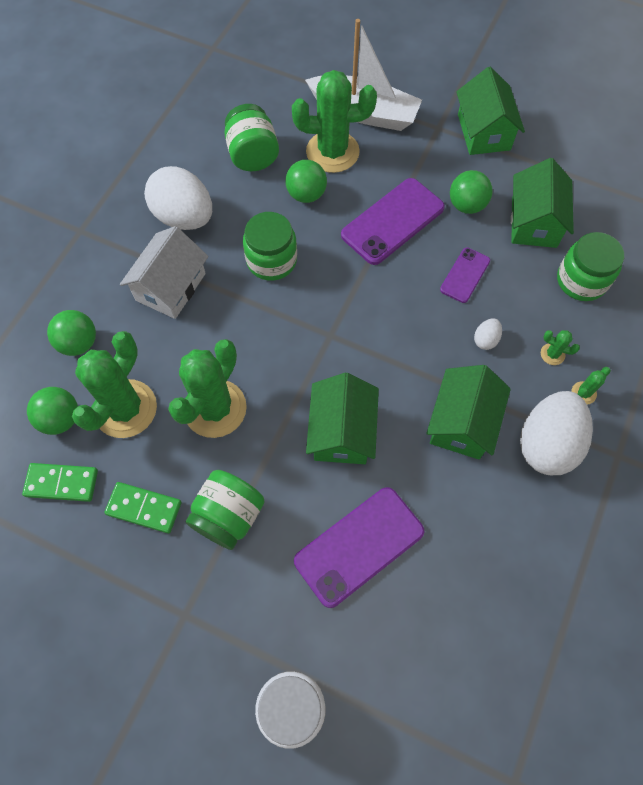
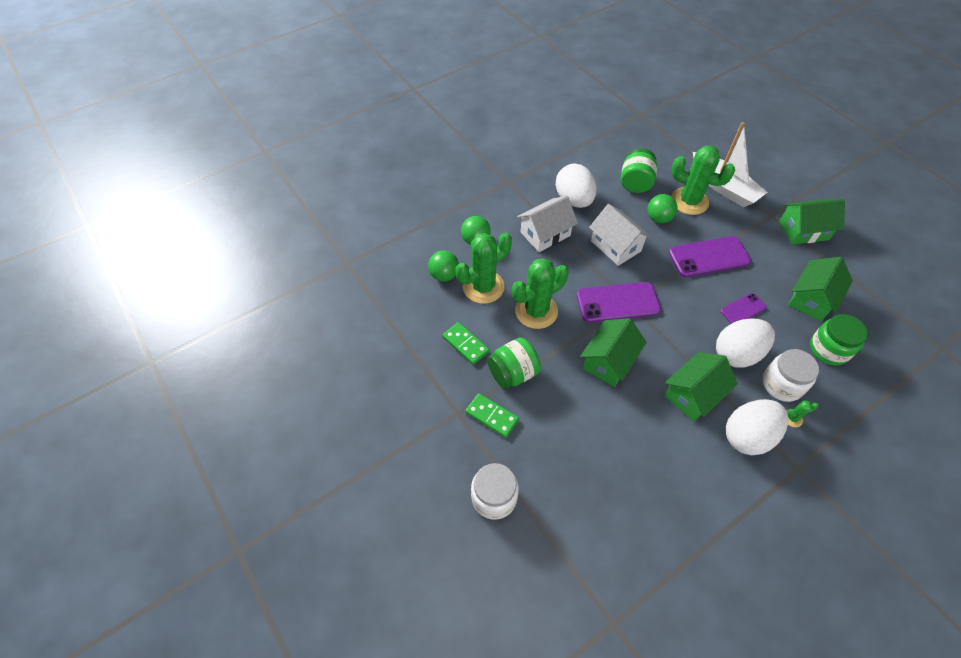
camera: 30 degrees right, 10 degrees down
(62, 483) = (426, 309): green domino -> green domino (491, 416)
(271, 260) = (616, 246): green jar -> white house
(359, 546) = (585, 431): purple phone -> purple phone (617, 302)
(466, 205) = (767, 269): green ball -> none
(484, 132) = (803, 230): green house -> green house turned 60 degrees clockwise
(485, 340) = (737, 353): white egg -> white egg, size x2.38
(552, 354) = (782, 384): green cactus -> white jar

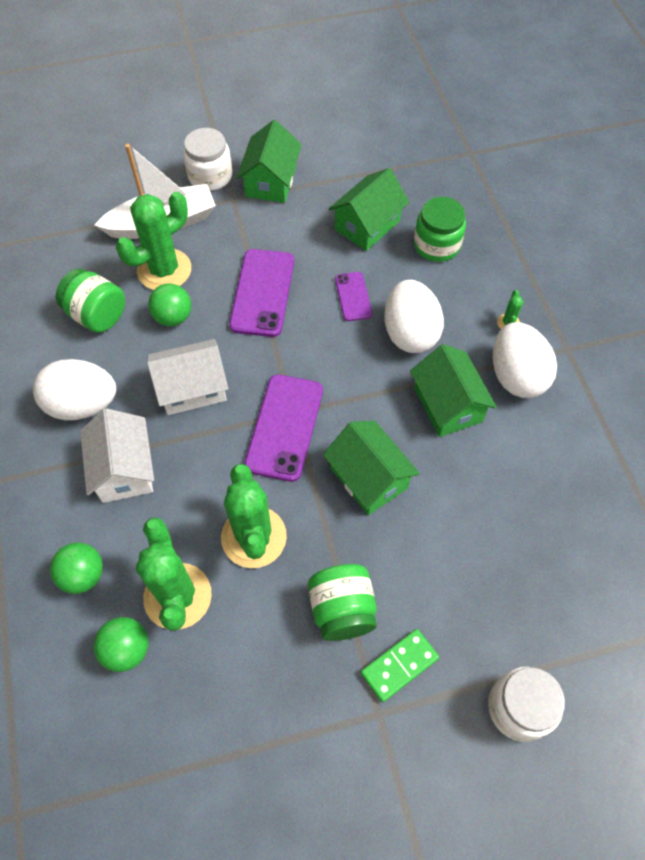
camera: 70 degrees left, 5 degrees up
(465, 344) = (269, 661): green domino -> none
(782, 384) = (464, 310): white jar -> white jar (210, 176)
(811, 299) = (367, 225): green house -> green house turned 75 degrees clockwise

